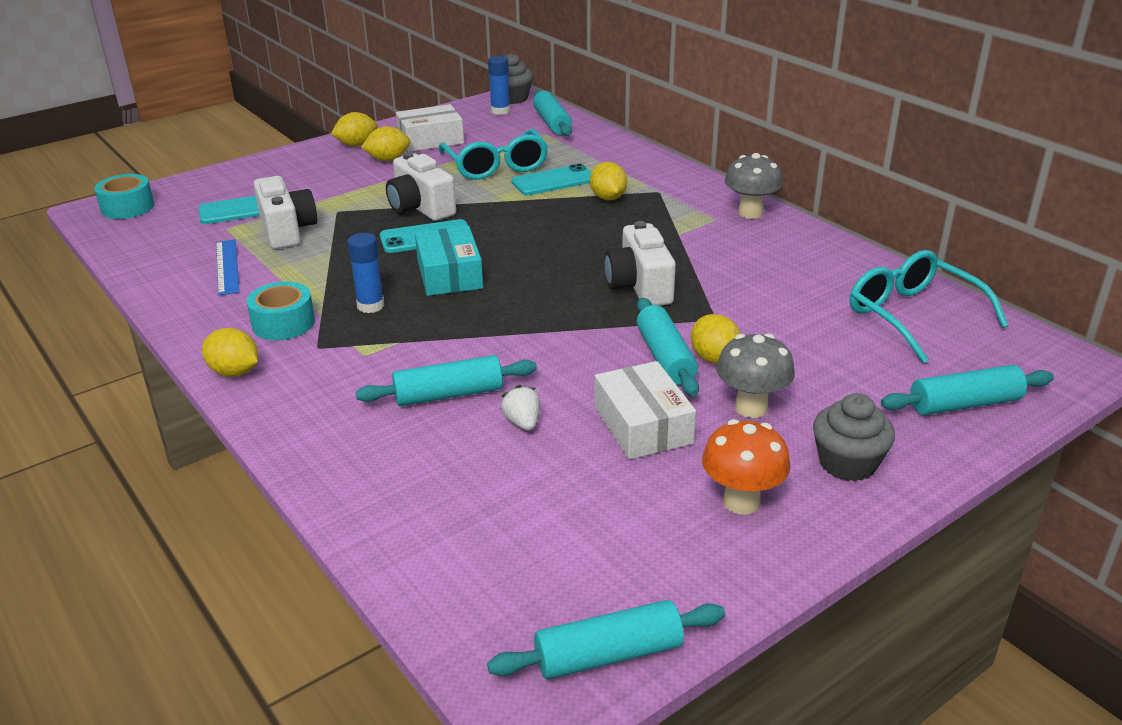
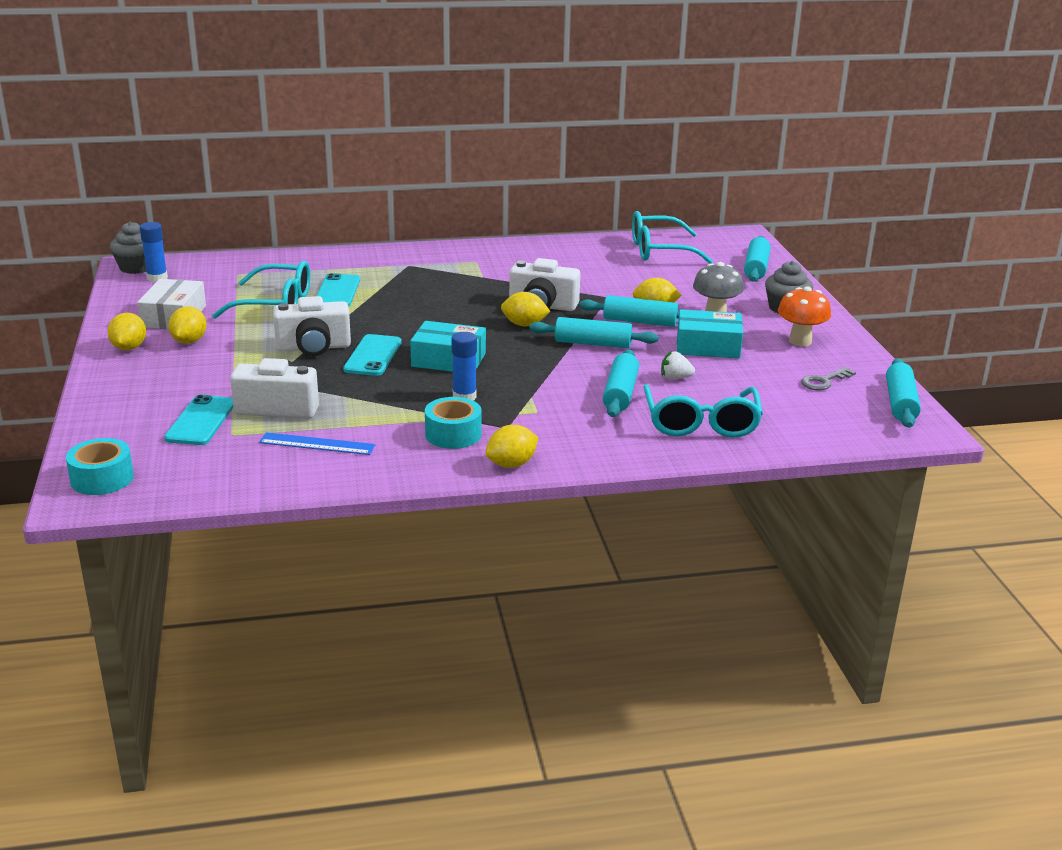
camera: 65 degrees left, 5 degrees down
(408, 472) = (701, 423): none -> turquoise glasses
(552, 122) = (219, 266): turquoise rolling pin -> turquoise rolling pin (593, 344)
(608, 198) = (395, 282): yellow lemon -> yellow lemon (524, 325)
(621, 554) = (824, 381): none -> grey key
(642, 425) = (708, 346): white box -> turquoise box
(750, 213) = (481, 250): grey mushroom -> none

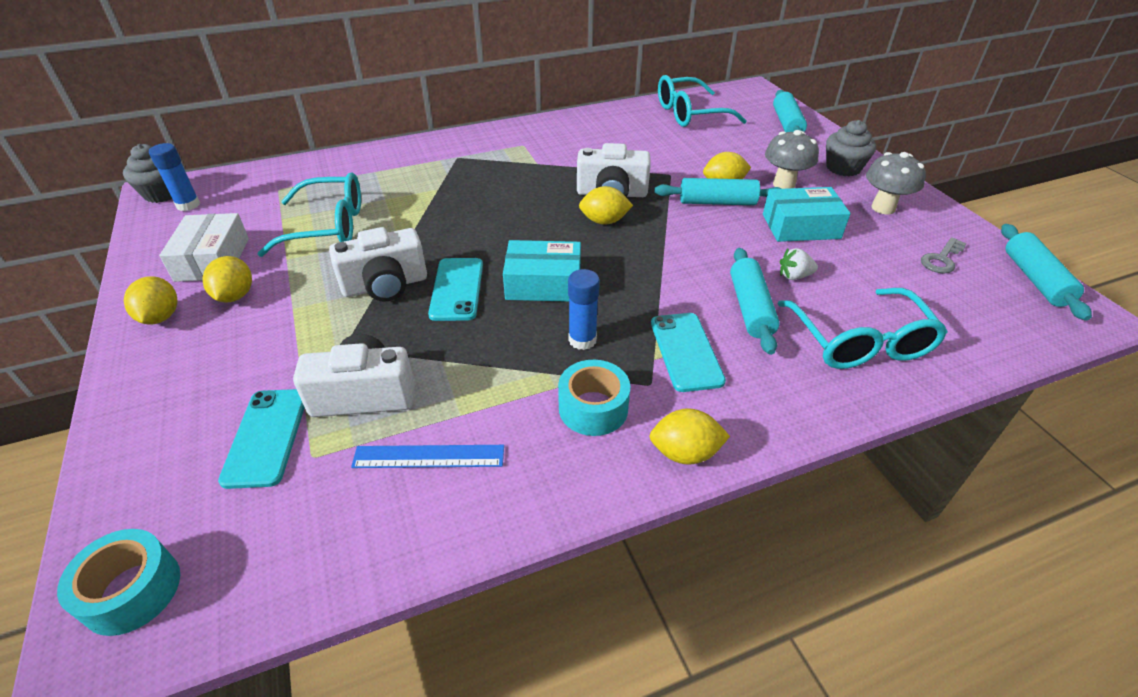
camera: 10 degrees left, 15 degrees up
(337, 292) = (393, 200): turquoise phone -> turquoise phone (686, 351)
(511, 464) = (685, 453): yellow lemon -> yellow lemon turned 45 degrees clockwise
(593, 344) = (685, 238): turquoise rolling pin -> none
(800, 341) = (883, 208): orange mushroom -> grey mushroom

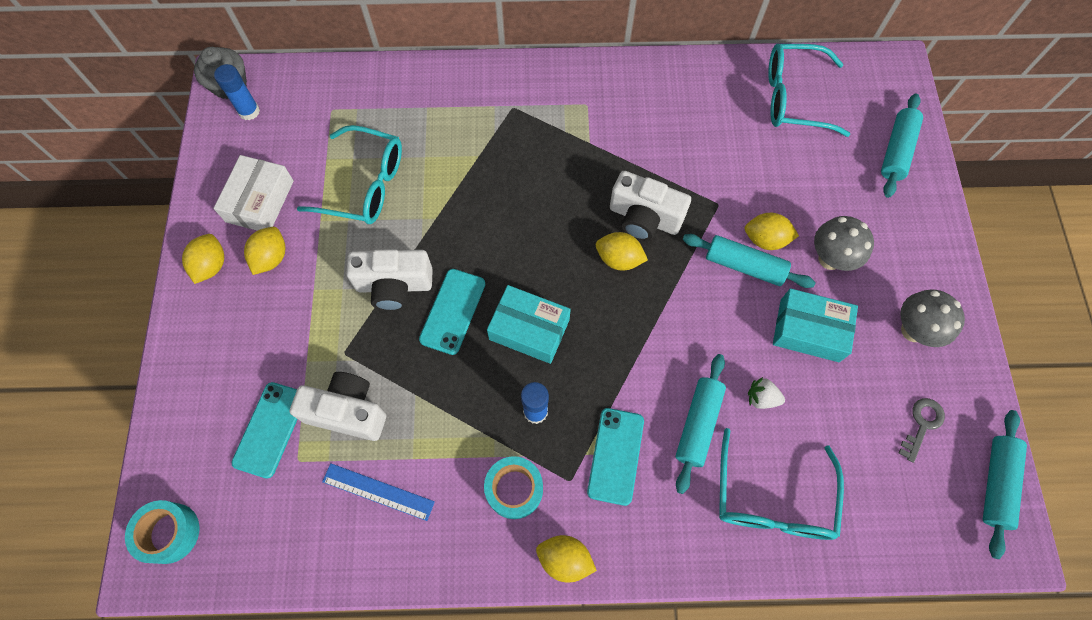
camera: 20 degrees right, 25 degrees up
(843, 168) = (912, 251): grey cupcake -> none
(941, 259) = (922, 425): grey key -> grey key turned 150 degrees clockwise

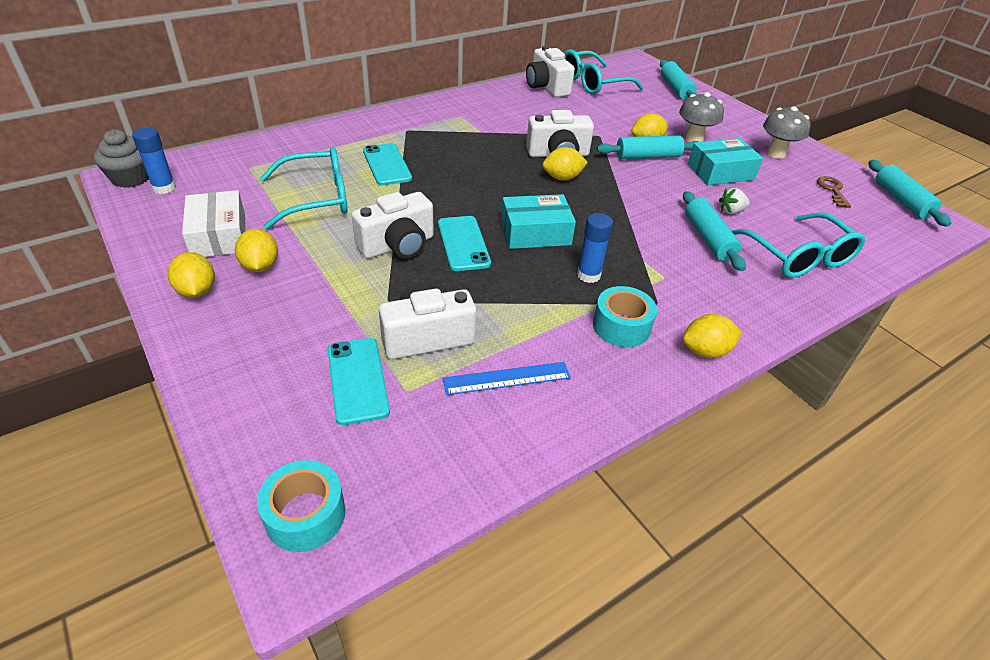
camera: 35 degrees left, 25 degrees down
(616, 456) = (674, 276): turquoise phone -> turquoise phone (387, 165)
(727, 85) = (546, 87): none -> white camera
(922, 425) = (832, 190): grey key -> brown key

